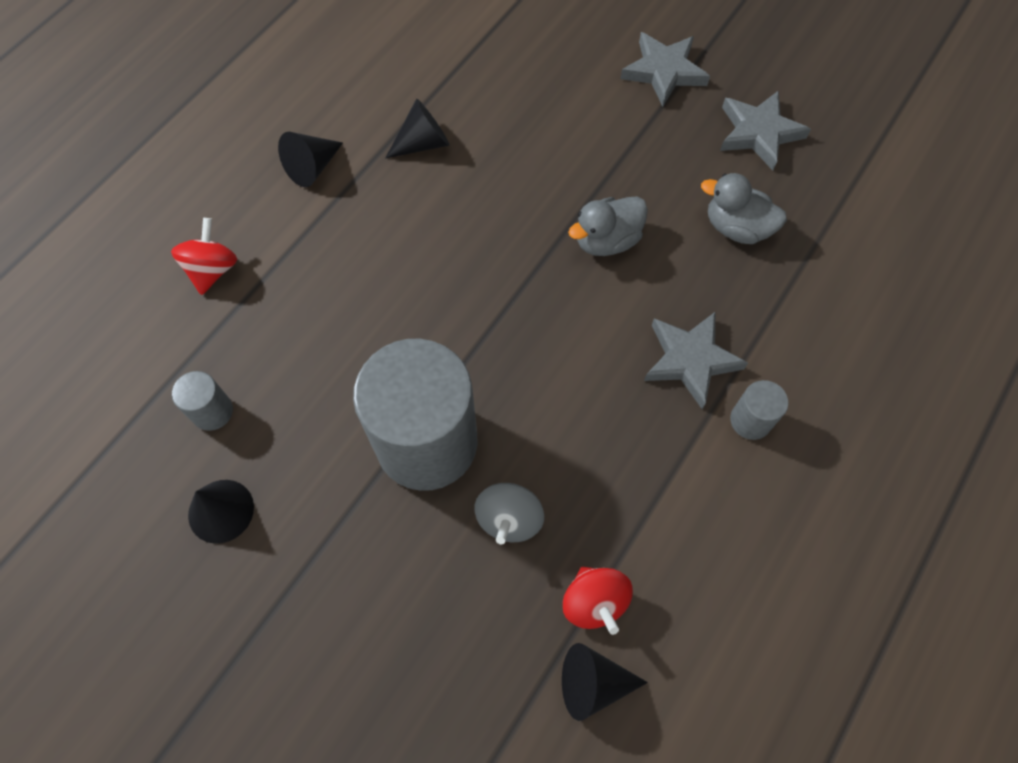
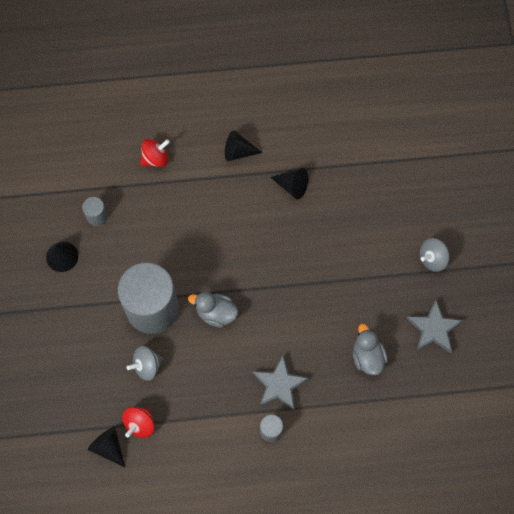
camera: 50 degrees right, 5 degrees up
(606, 240) = (310, 305): grey duck -> grey duck (216, 313)
(664, 71) = (432, 259): grey star -> grey spinning top

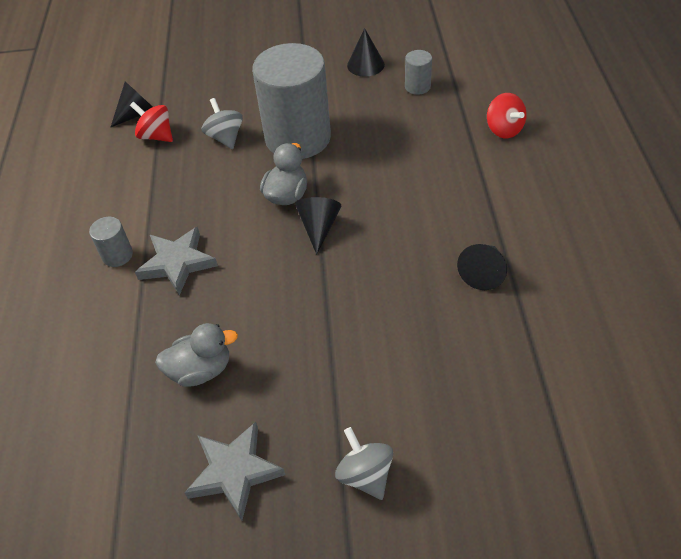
camera: 95 degrees right, 20 degrees down
(238, 151) = (530, 209): black cone -> black cone (319, 227)

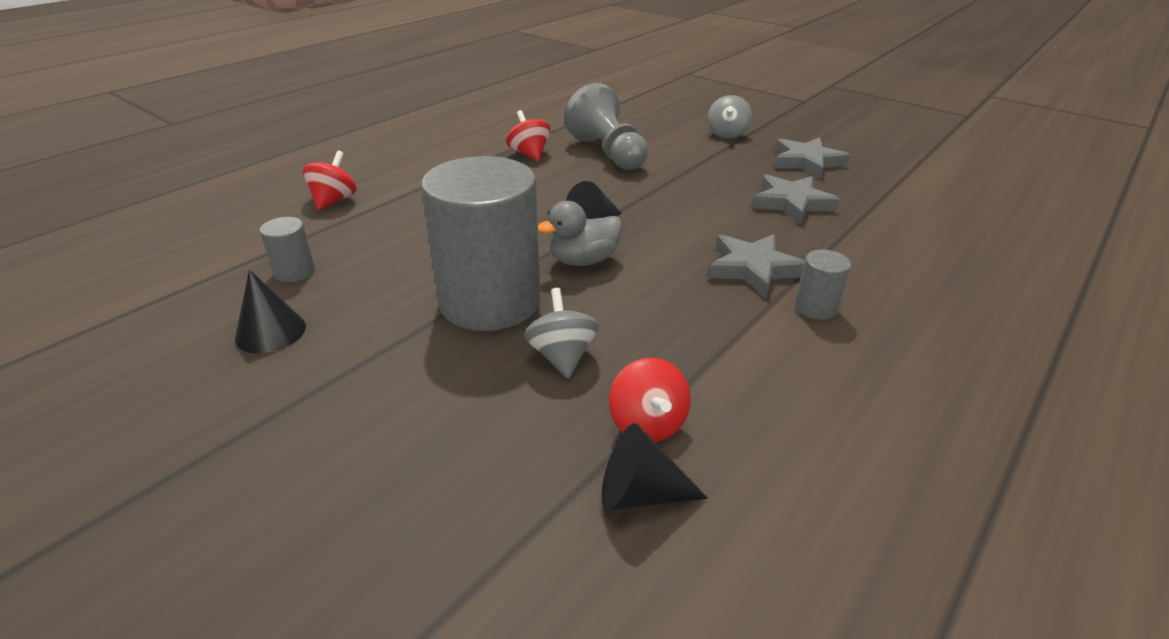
camera: 140 degrees left, 15 degrees down
(201, 370) = (791, 203): grey duck -> grey star
(225, 137) = (562, 356): grey spinning top -> grey spinning top turned 150 degrees clockwise
(428, 329) = (608, 153): none -> grey pawn
(483, 272) = (529, 154): black cone -> red spinning top

